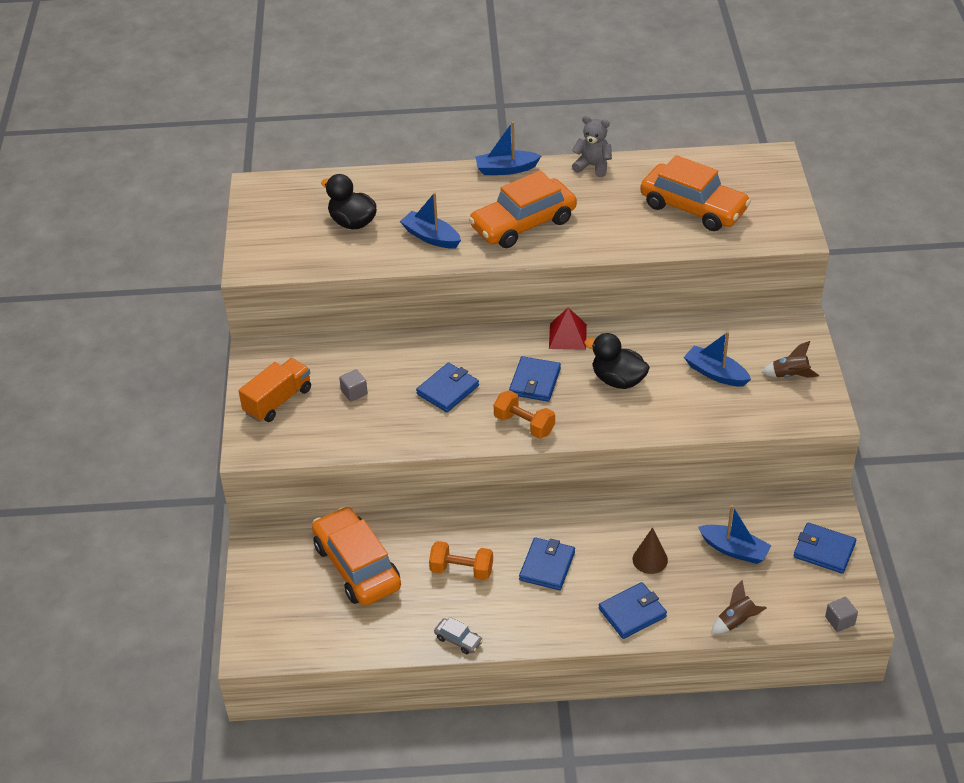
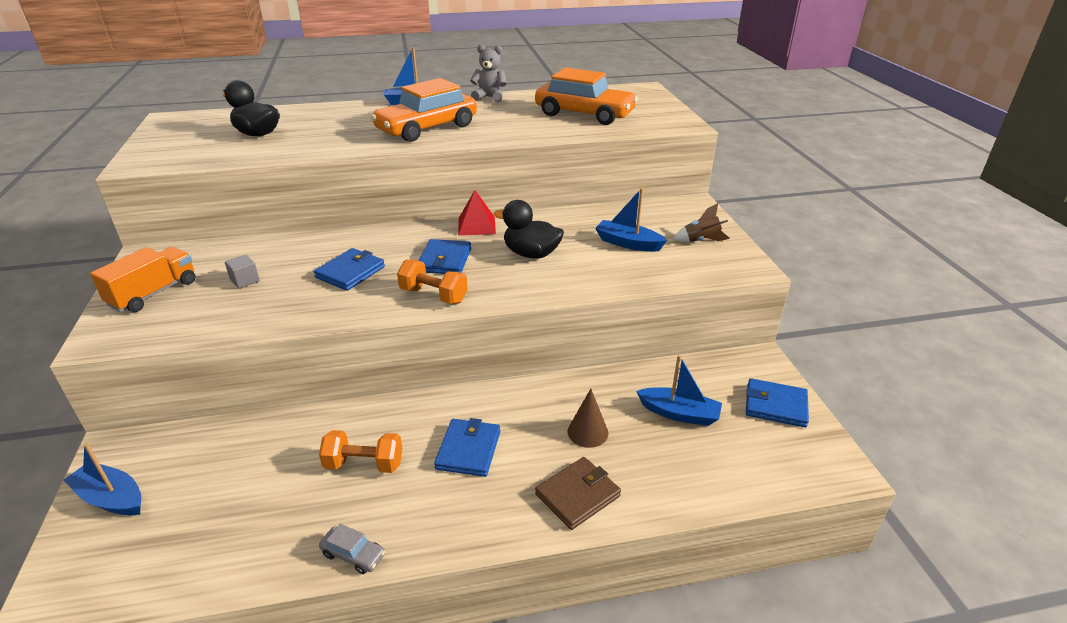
camera: 10 degrees left, 10 degrees down
(357, 566) = (232, 471): orange car -> none
(431, 237) = (335, 139): blue boat -> blue boat (111, 498)
(632, 612) = (577, 495): blue wallet -> brown wallet
(736, 621) = (705, 493): brown rocket -> none
(840, 621) = (825, 480): grey cube -> none

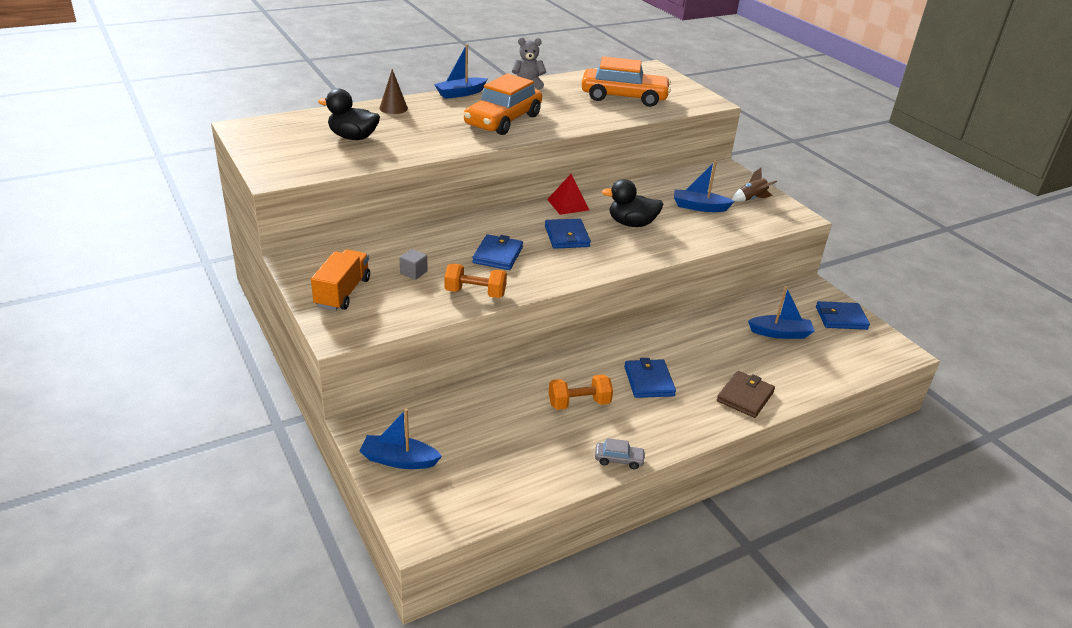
camera: 20 degrees left, 0 degrees up
(433, 295) = (582, 265): orange dumbbell -> orange dumbbell (475, 293)
(587, 432) = (725, 355): brown cone -> brown cone (393, 108)

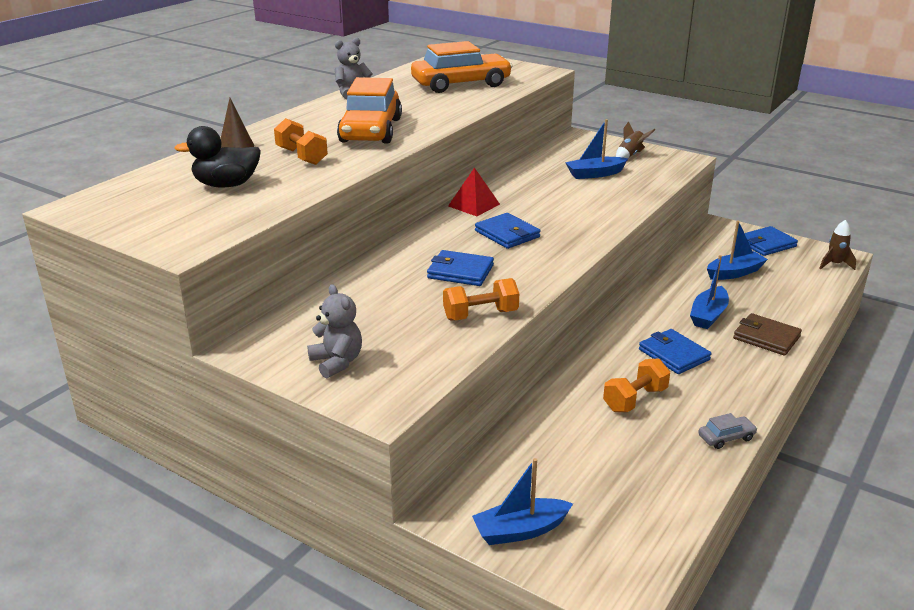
camera: 25 degrees left, 5 degrees down
(343, 292) = (337, 362): orange truck -> grey teddy bear
(413, 272) = (392, 316): grey cube -> none
(428, 129) = (301, 156): none -> orange dumbbell
(460, 93) = (293, 116): blue boat -> blue boat (708, 315)
(498, 255) = (460, 272): blue wallet -> blue wallet turned 60 degrees counterclockwise
(631, 224) = (553, 205): black duck -> none
(745, 396) = (766, 337): brown wallet -> brown wallet turned 60 degrees counterclockwise
(886, 357) = (834, 264): none -> brown rocket

